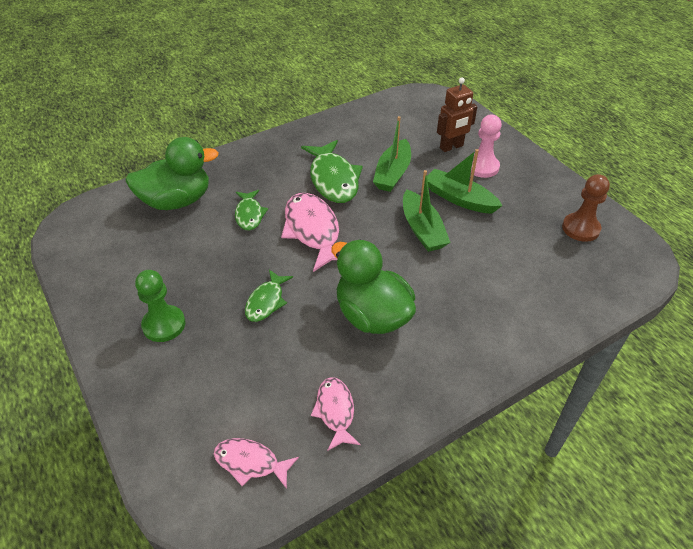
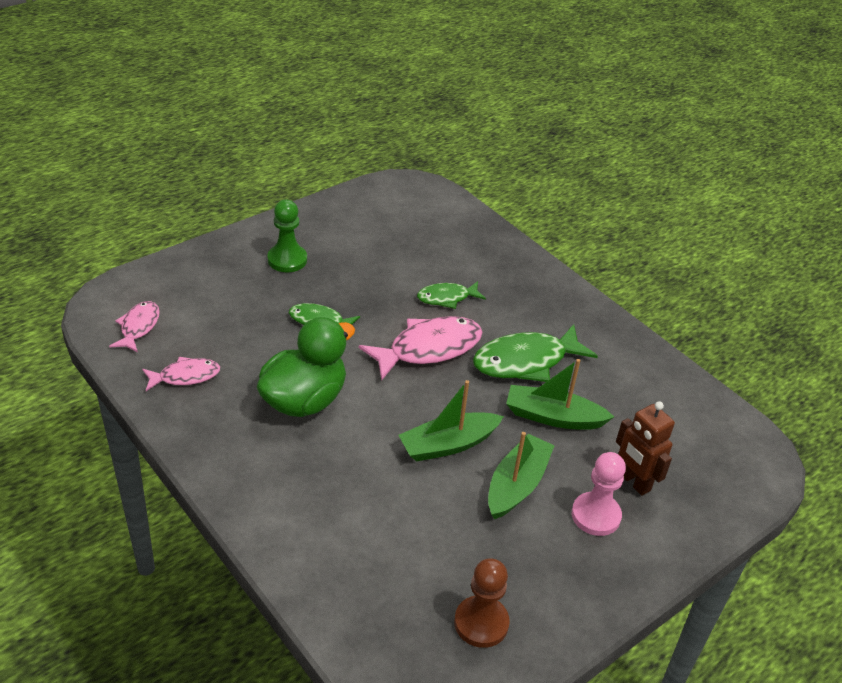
camera: 80 degrees right, 5 degrees down
(177, 201) = (458, 245): green duck -> none

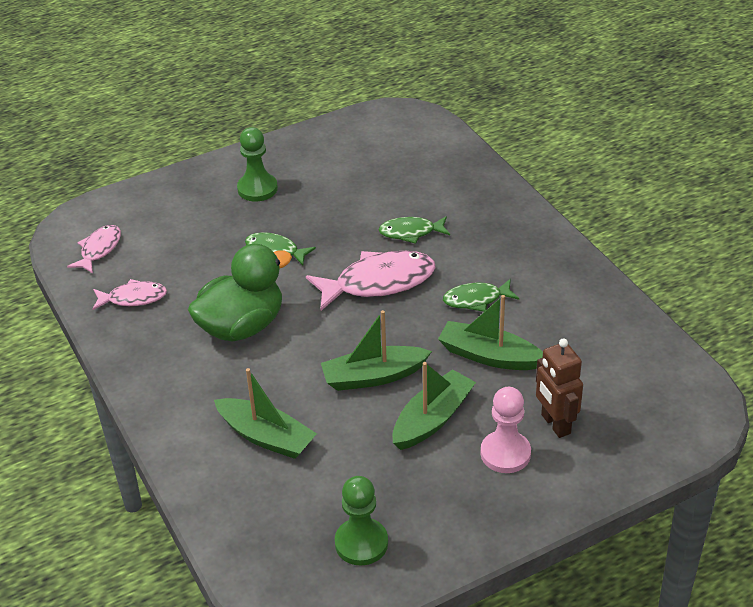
camera: 15 degrees right, 0 degrees up
(356, 515) = (266, 437): none -> green boat
(481, 623) = (361, 543): brown pawn -> green pawn
(526, 361) = (476, 299): green fish -> green fish, size x0.57

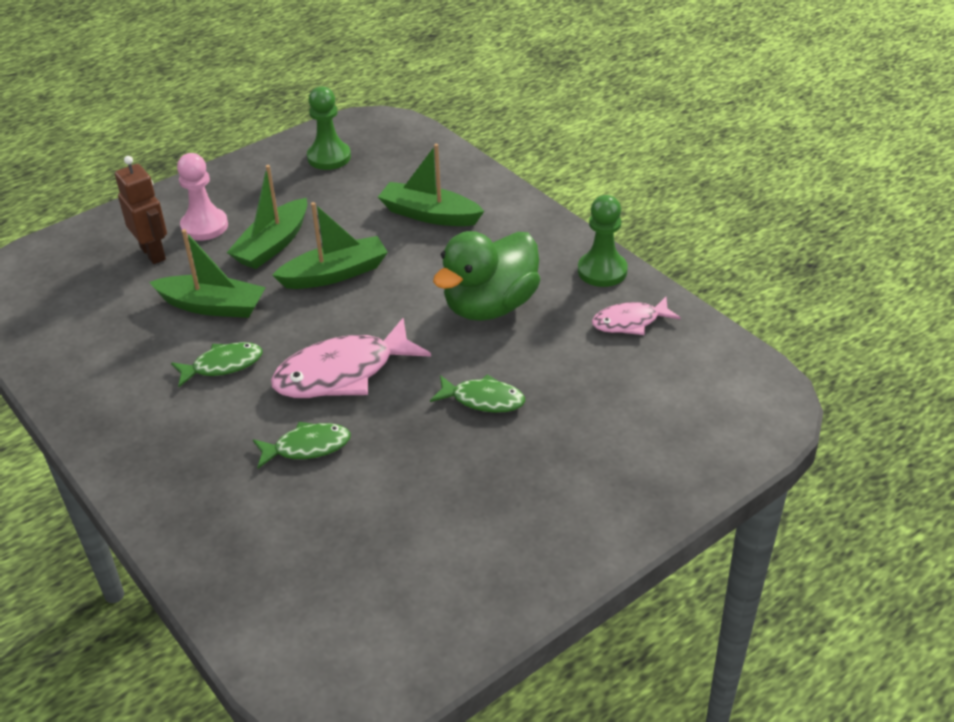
camera: 170 degrees right, 0 degrees up
(99, 249) = (711, 376): pink fish -> none
(257, 189) = (542, 495): green pawn -> green pawn (602, 271)

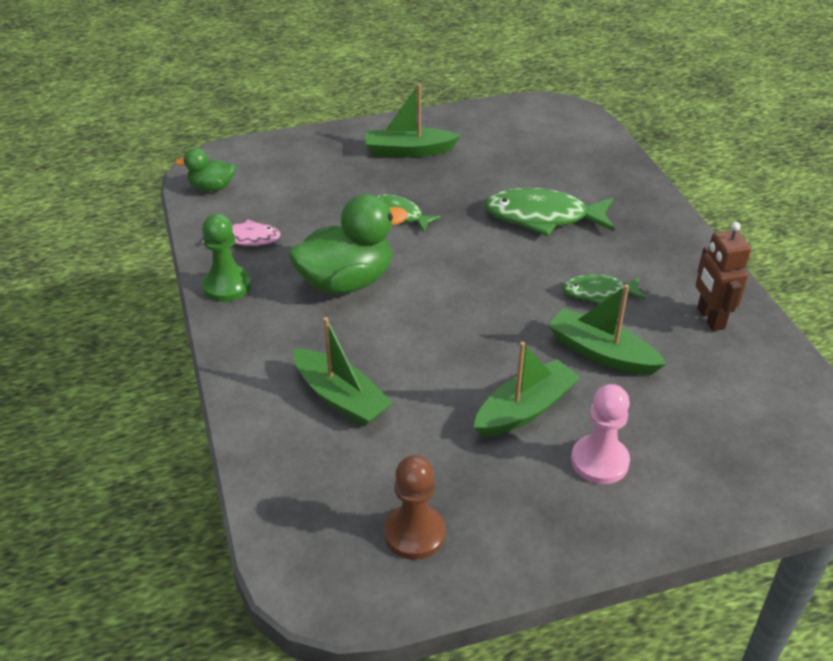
camera: 160 degrees left, 0 degrees up
(153, 253) = (662, 438): brown robot -> brown robot (710, 318)
(307, 447) = (543, 217): green fish -> green fish, size x1.74
(329, 157) = (414, 533): green pawn -> brown pawn
(335, 274) = (471, 354): green boat -> green boat (408, 151)
(342, 373) = (498, 260): pink fish -> none
(730, 372) = (212, 187): none -> green duck

